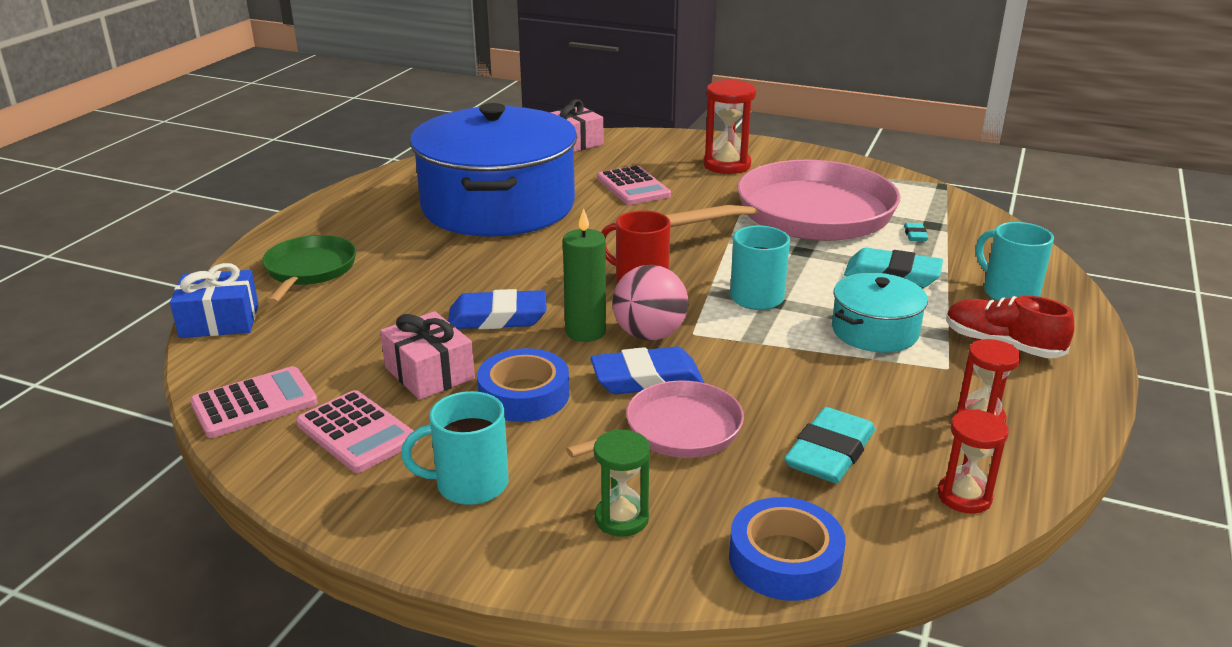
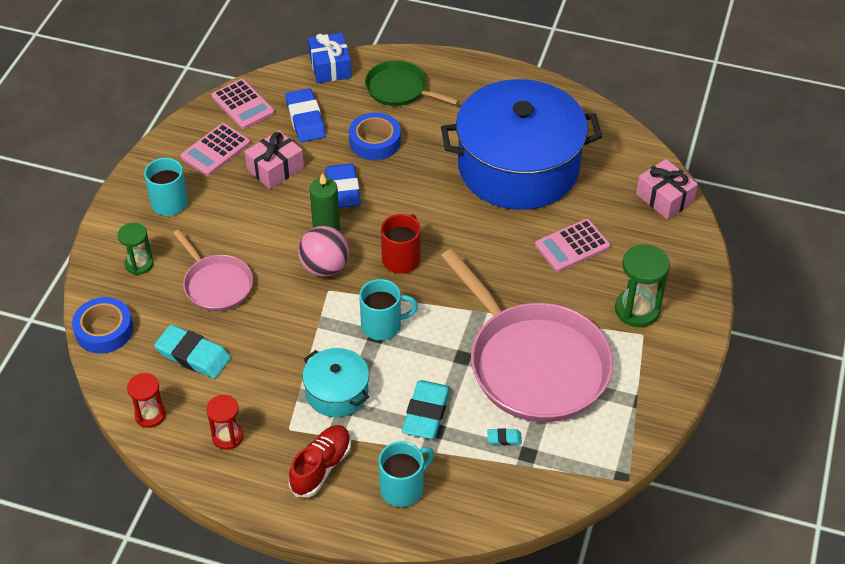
camera: 85 degrees right, 20 degrees up
(309, 270) = (399, 89): green pan -> green pan turned 150 degrees counterclockwise
(524, 395) = (252, 213): blue tape -> blue tape (375, 141)
(646, 378) = (271, 268): blue eraser -> blue eraser (305, 119)
(727, 165) = (637, 310): red hourglass -> green hourglass

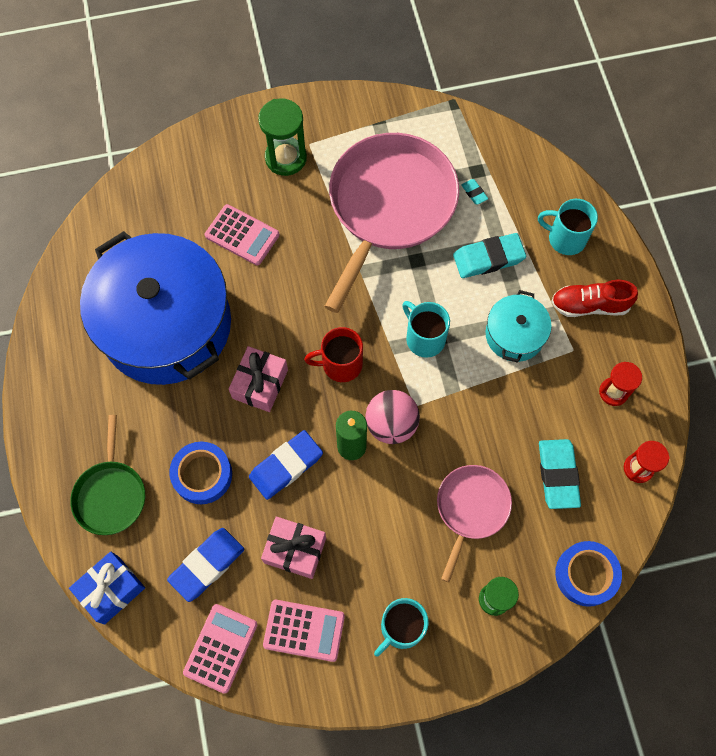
camera: 120 degrees left, 20 degrees up
(664, 198) = (140, 189): pink gift -> pink gift (260, 384)

